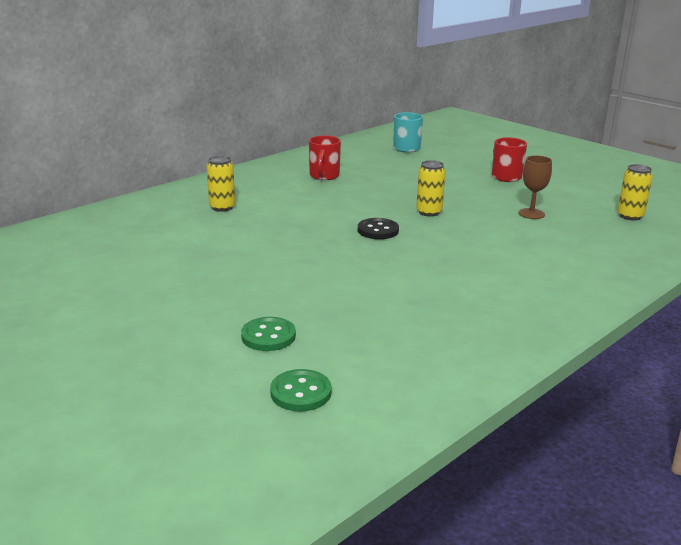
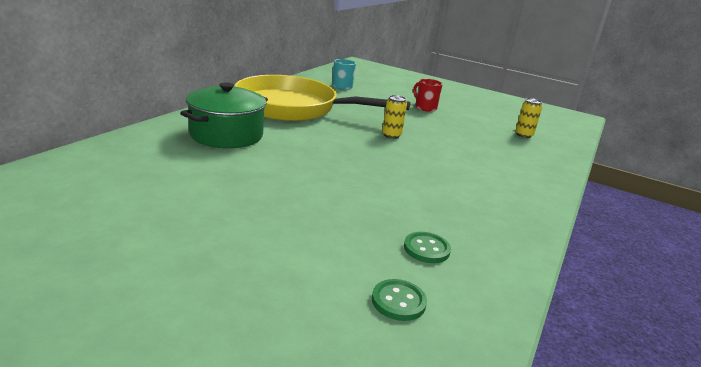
camera: 20 degrees left, 0 degrees up
(222, 207) = (226, 135): yellow can -> green pot
(268, 336) = (337, 250): green button -> green button (426, 249)
(324, 176) = (294, 108): red mug -> yellow pan
(378, 230) = (364, 151): black button -> none
(531, 214) = (461, 135): brown goblet -> none

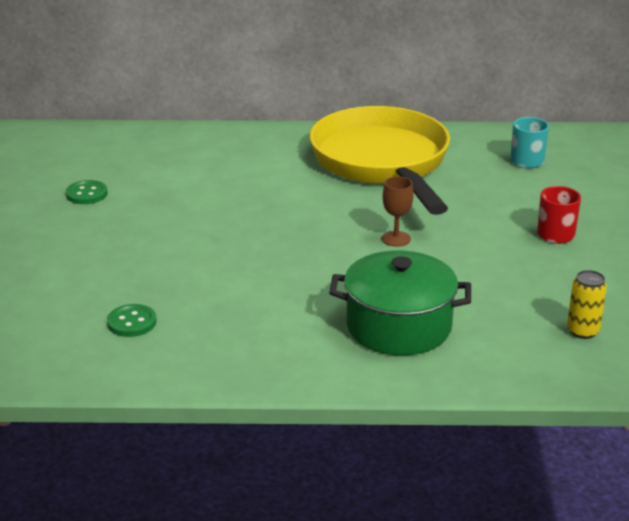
camera: 65 degrees right, 5 degrees up
(226, 135) = (244, 162): green pot -> green pot (399, 326)
(391, 135) = (396, 239): yellow can -> brown goblet
(398, 301) = (35, 327): green button -> green button (86, 194)

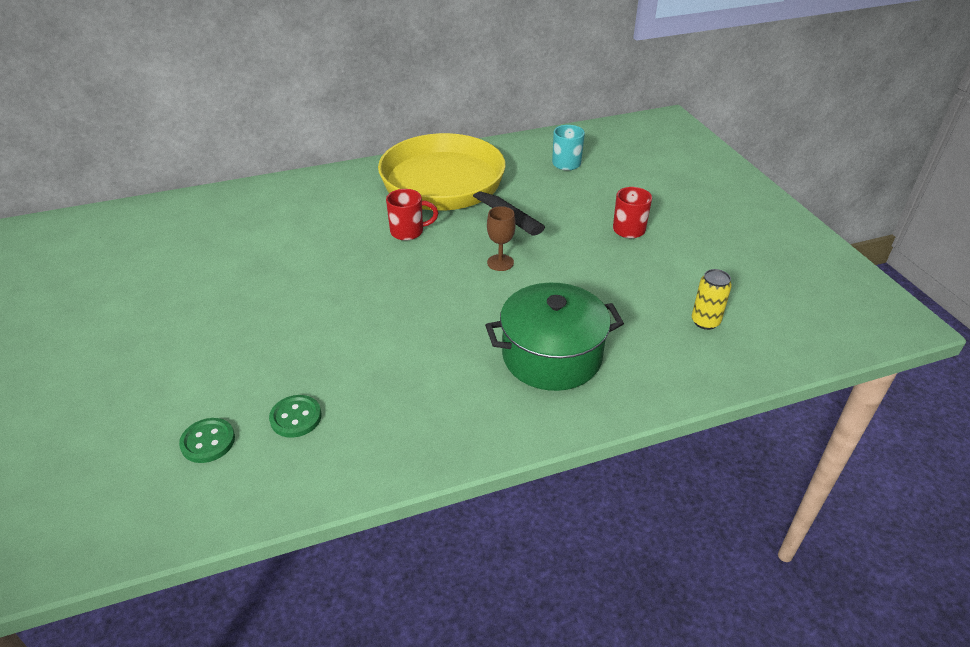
camera: 20 degrees left, 10 degrees up
(86, 194) = (184, 276): green button -> green button (208, 442)
(317, 195) = (408, 232): none -> red mug

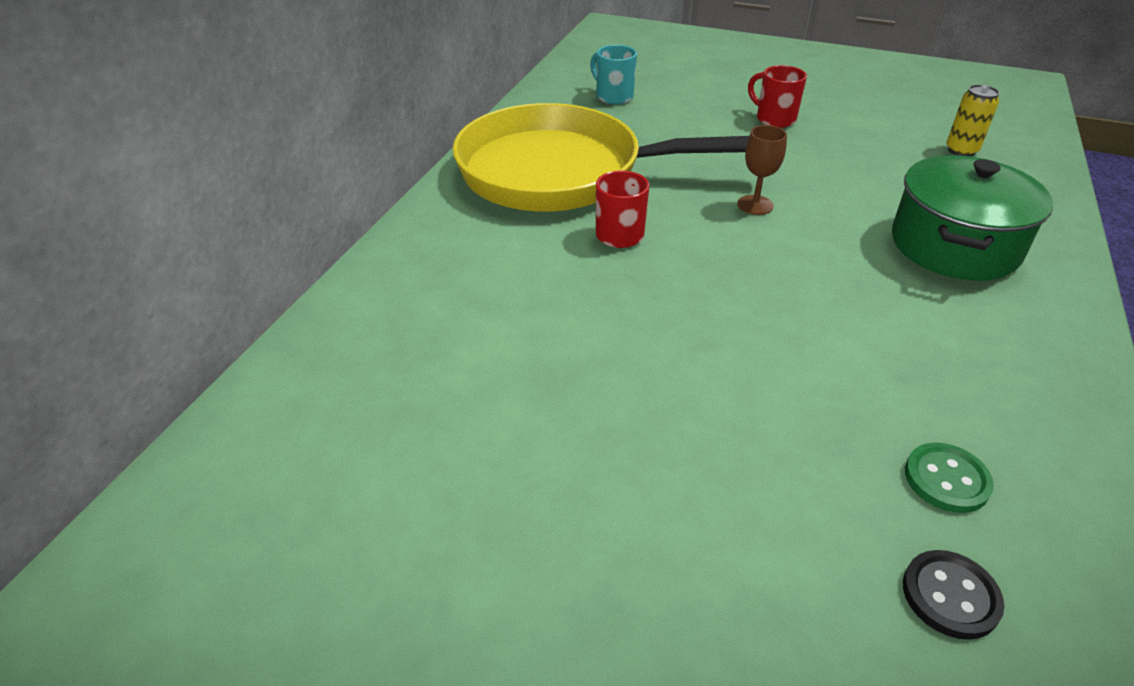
camera: 50 degrees left, 0 degrees up
(208, 442) = (950, 596): green button -> black button

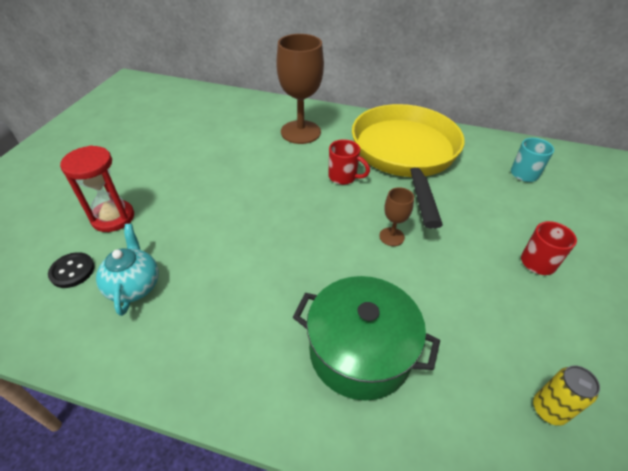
camera: 85 degrees right, 5 degrees up
(472, 275) = (300, 132): none -> brown goblet
(774, 556) = (113, 217): none -> red hourglass
(946, 479) = (134, 286): green button -> turquoise teapot

